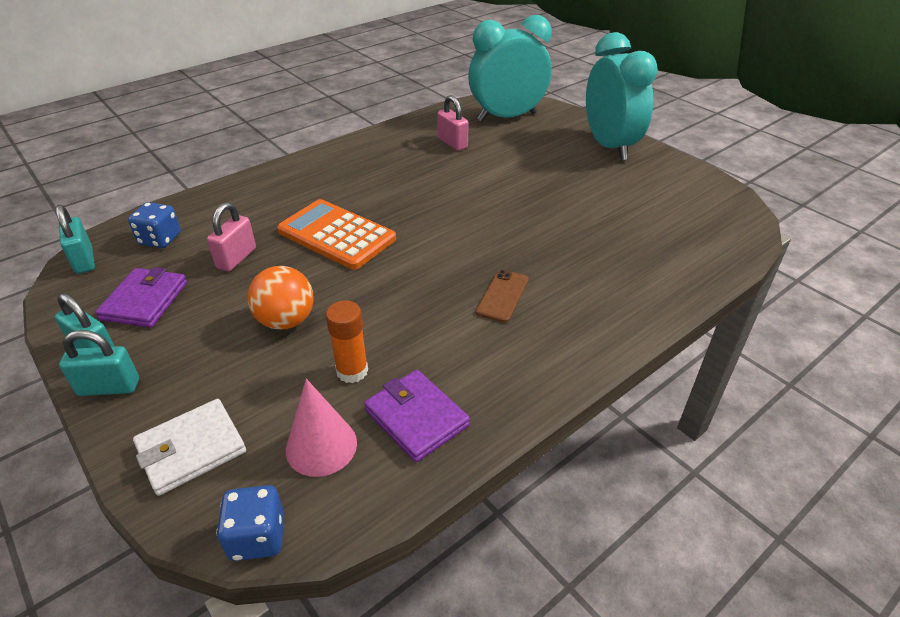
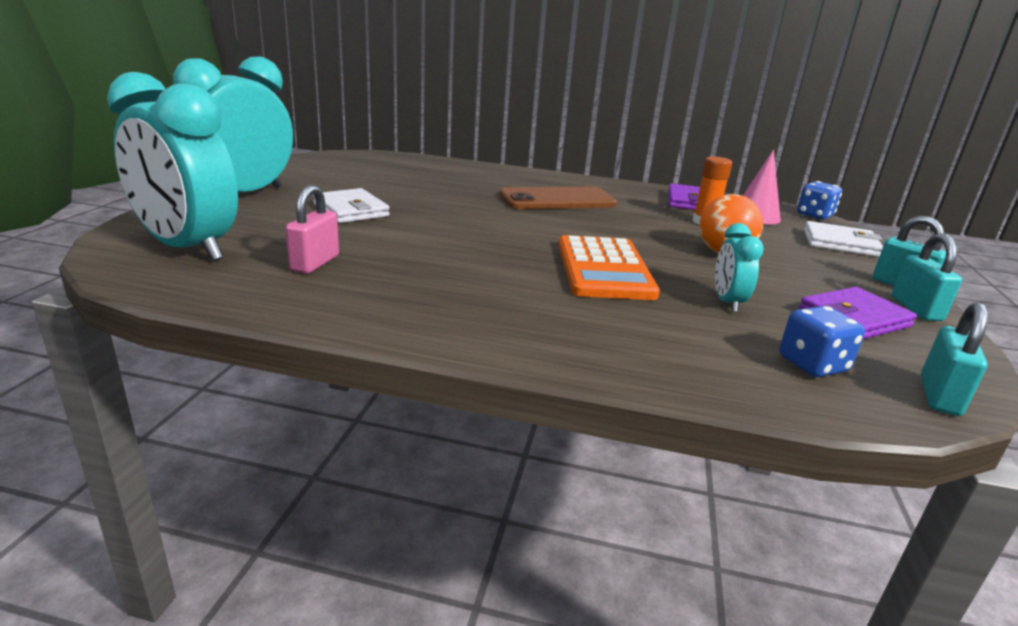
camera: 130 degrees left, 15 degrees down
(236, 258) = (727, 302): pink padlock -> turquoise clock
(503, 296) = (557, 200): brown phone -> brown phone, size x1.82
(543, 176) = (351, 210): none -> white wallet

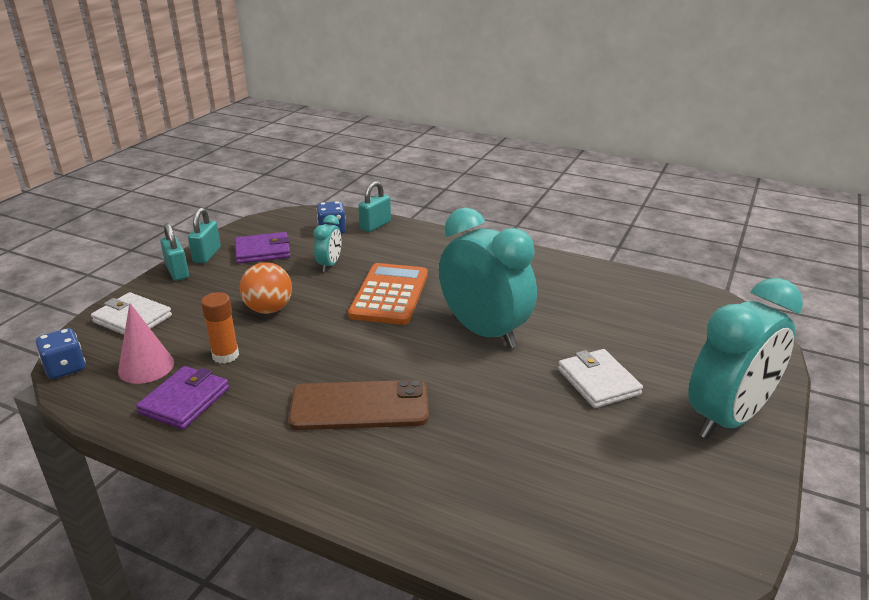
camera: 165 degrees left, 5 degrees up
(187, 248) = (702, 325): turquoise clock -> turquoise clock (484, 332)
(315, 263) = (601, 307): pink padlock -> none
(939, 396) = (292, 216): turquoise padlock -> turquoise padlock (375, 225)

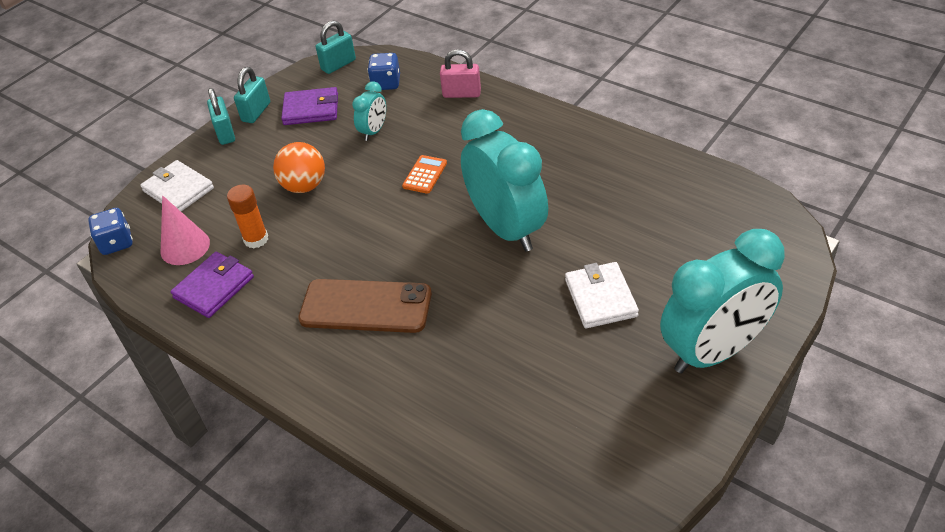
camera: 15 degrees right, 15 degrees up
(375, 225) = (432, 78): turquoise padlock -> turquoise padlock (338, 65)
(389, 295) = (425, 175): orange calculator -> orange calculator, size x0.48
(406, 235) = (461, 94): none -> pink padlock

